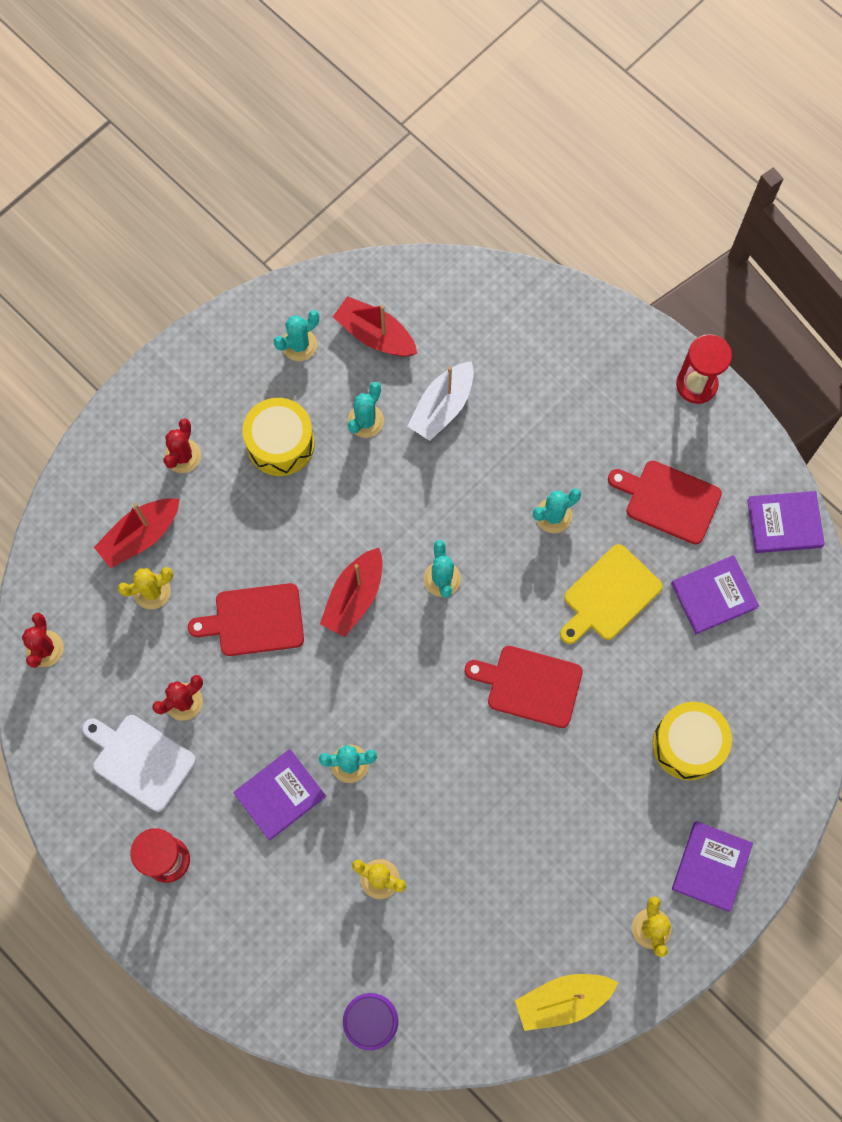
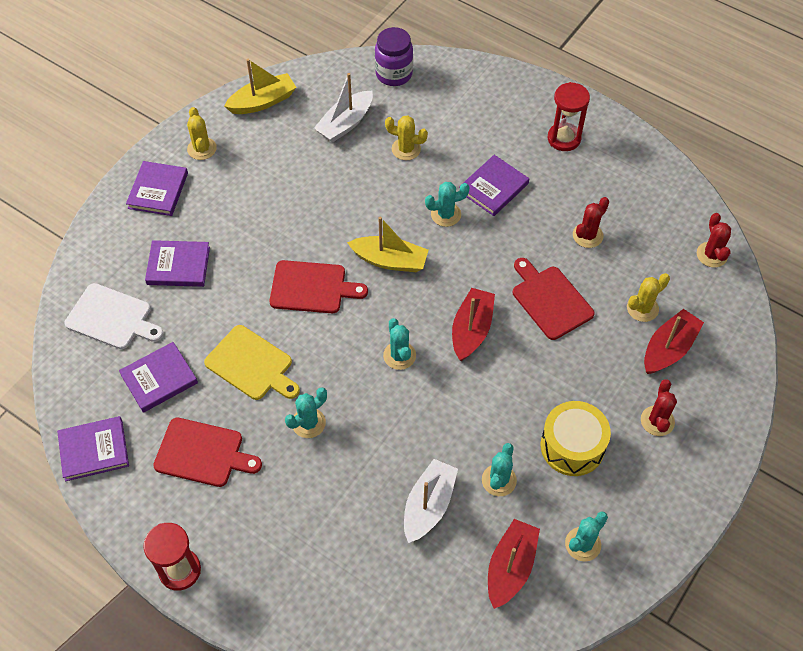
camera: 170 degrees right, 15 degrees down
(140, 760) = (606, 194): white cutting board -> white cutting board (112, 318)
(254, 620) = (550, 300): red cutting board -> red cutting board turned 105 degrees counterclockwise
(375, 335) = (510, 567): red boat -> red boat turned 90 degrees counterclockwise
(431, 707) = (390, 260): none -> yellow boat
(453, 939) = (345, 123): none -> white boat
(609, 595) = (251, 365): yellow cutting board -> yellow cutting board turned 90 degrees clockwise
(688, 744) = (178, 266): yellow drum -> purple book

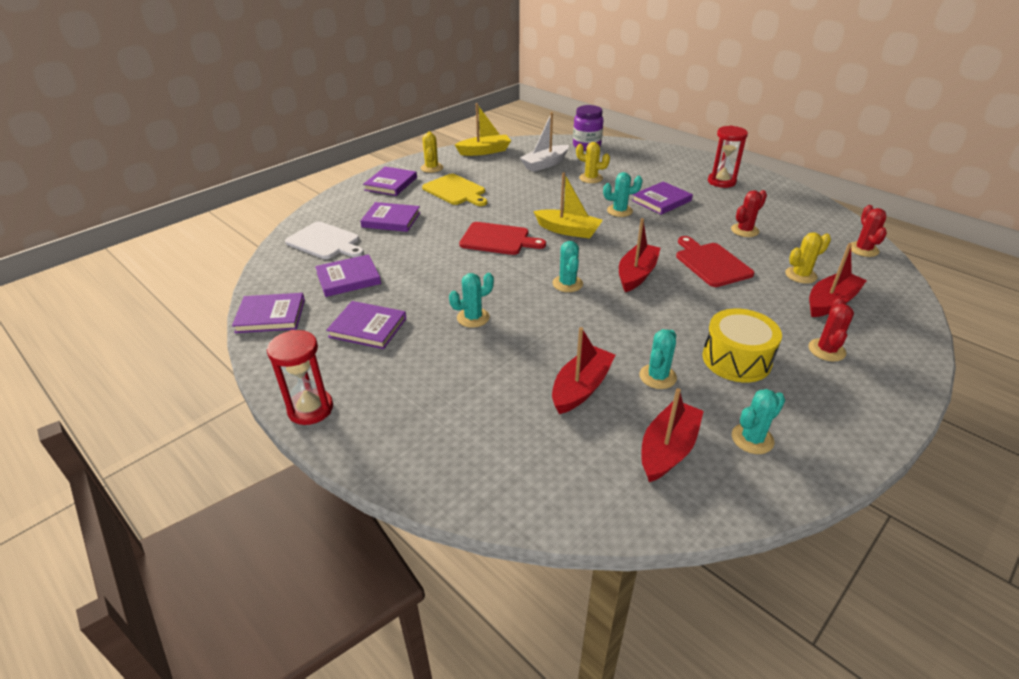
camera: 10 degrees right, 20 degrees down
(203, 453) = (368, 328): red cutting board -> purple book
(251, 365) = (432, 277): yellow cutting board -> yellow cutting board (455, 191)
(428, 505) = (581, 388): white boat -> red boat

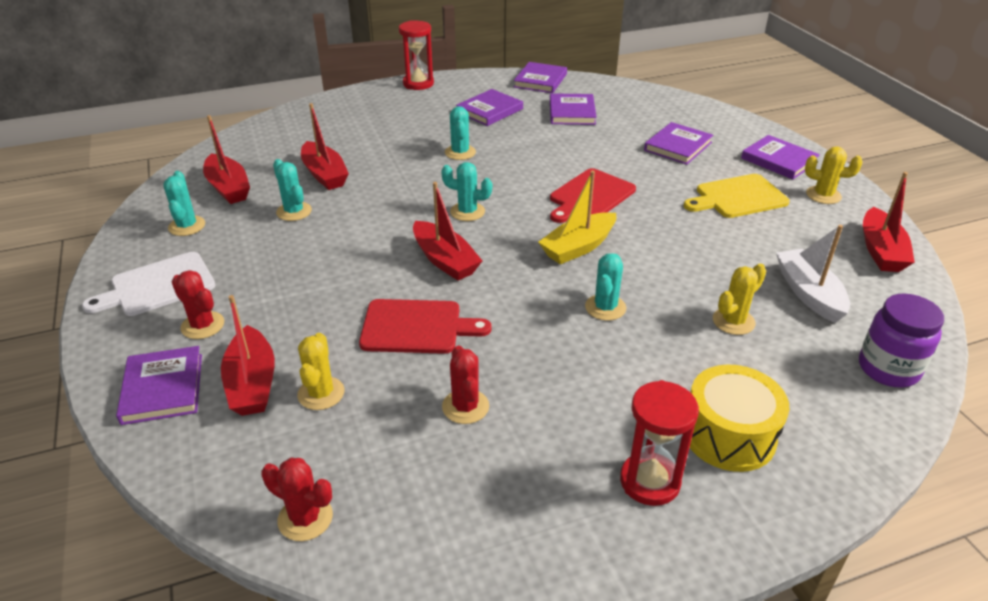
camera: 115 degrees right, 0 degrees up
(325, 242) = (649, 110): white cutting board -> white cutting board (158, 286)
(484, 151) = (881, 251): yellow boat -> red boat
(661, 201) = (614, 363): purple book -> purple book (163, 388)
(736, 359) = (261, 261): yellow drum -> yellow drum (729, 435)

